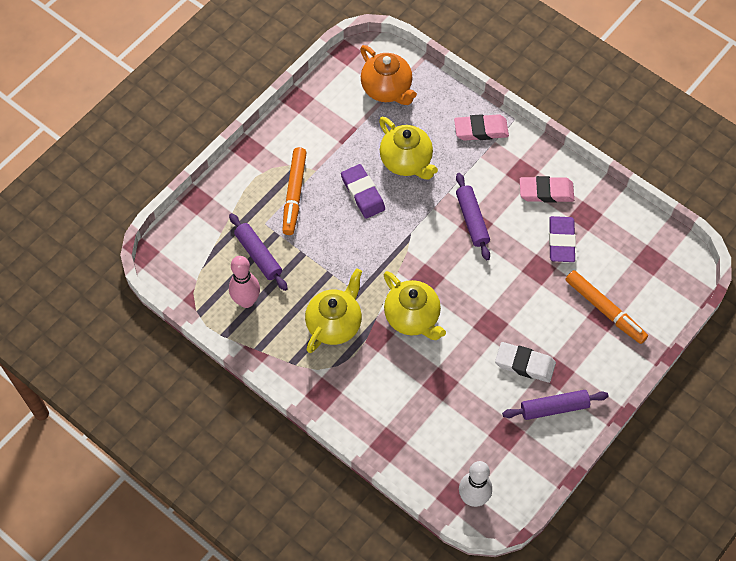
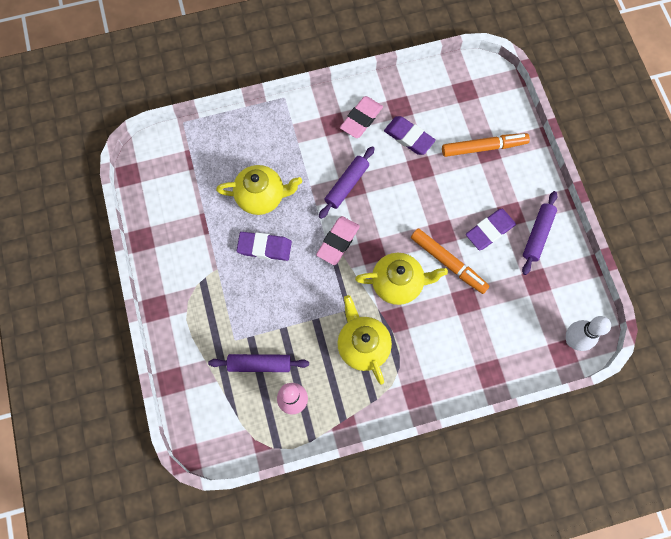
camera: 55 degrees left, 10 degrees up
(294, 194) = (225, 299): orange marker -> orange marker (448, 263)
(387, 89) = (187, 167): orange teapot -> none
(472, 220) = (346, 185): purple rolling pin -> purple rolling pin turned 75 degrees counterclockwise
(481, 130) = (275, 126): pink eraser -> pink eraser (338, 241)
(524, 364) = (490, 230): white eraser -> purple eraser

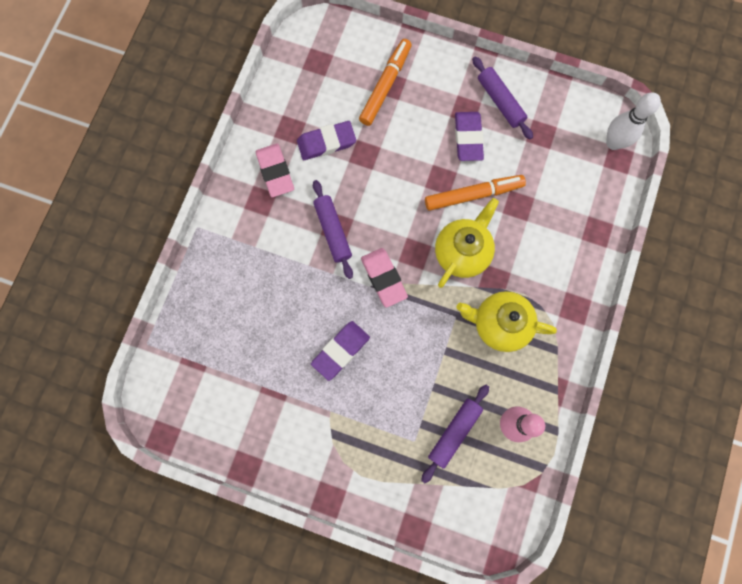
camera: 55 degrees left, 5 degrees up
(261, 197) = (286, 319): yellow teapot -> none

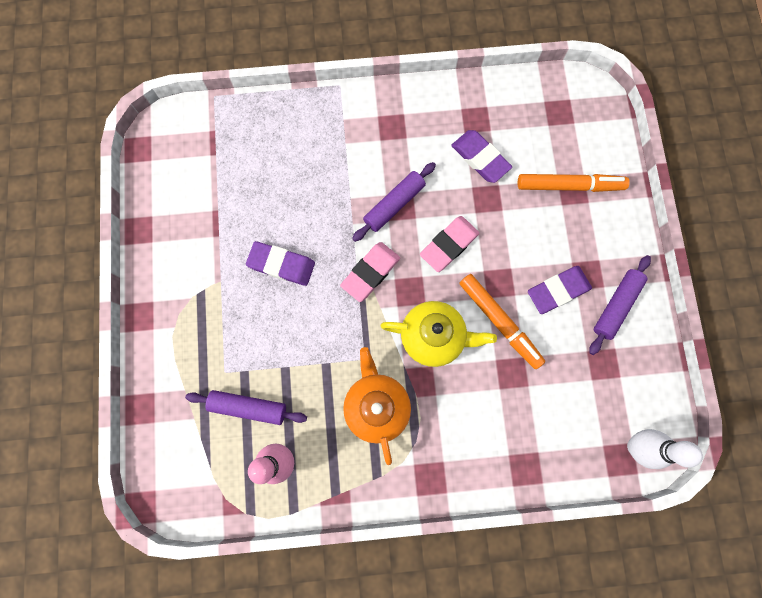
camera: 65 degrees right, 0 degrees up
(275, 172) = (427, 126): pink eraser -> pink eraser (449, 245)
(499, 324) = (376, 406): yellow teapot -> orange teapot

